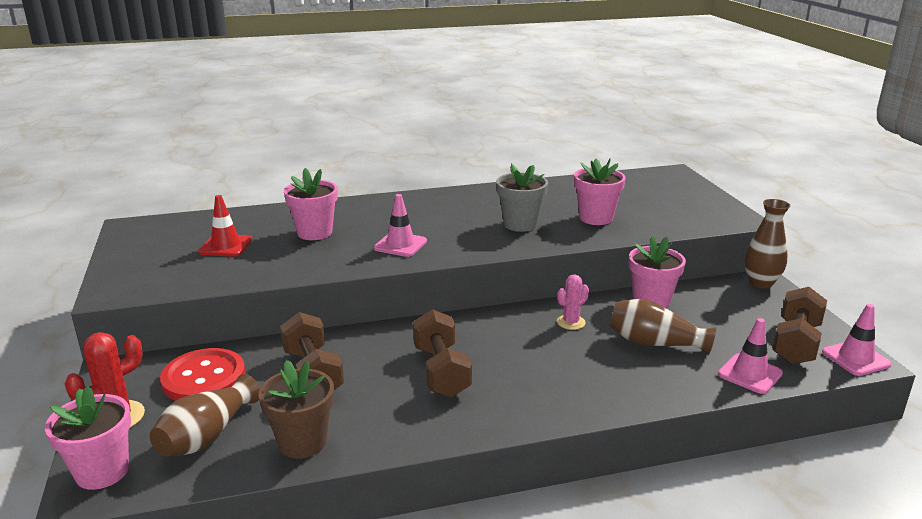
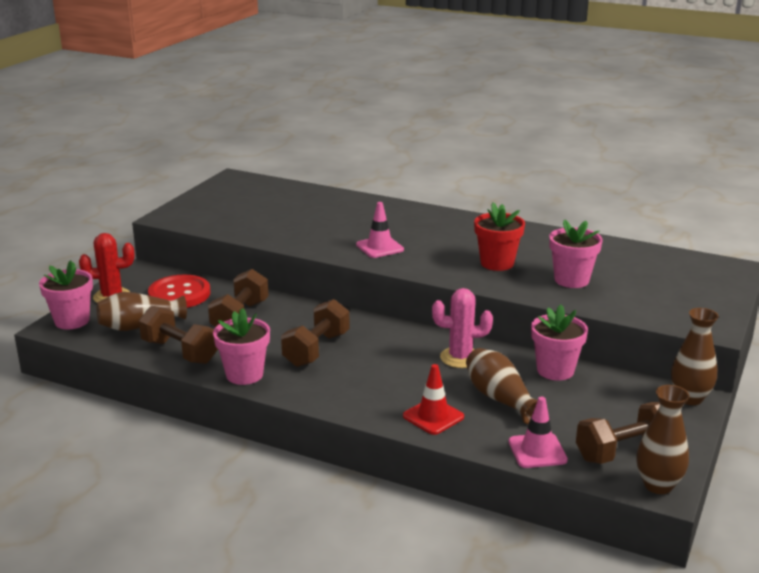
camera: 40 degrees right, 0 degrees up
(225, 246) = (268, 209): red traffic cone -> red traffic cone (433, 416)
(302, 442) = (180, 352): brown flower pot -> brown dumbbell
(314, 233) = (336, 219): pink flower pot -> pink flower pot (244, 374)
(520, 224) = (497, 263): grey flower pot -> red flower pot
(571, 322) = (460, 358): pink cactus -> pink cactus, size x1.51
(855, 358) = (658, 485): pink traffic cone -> brown vase

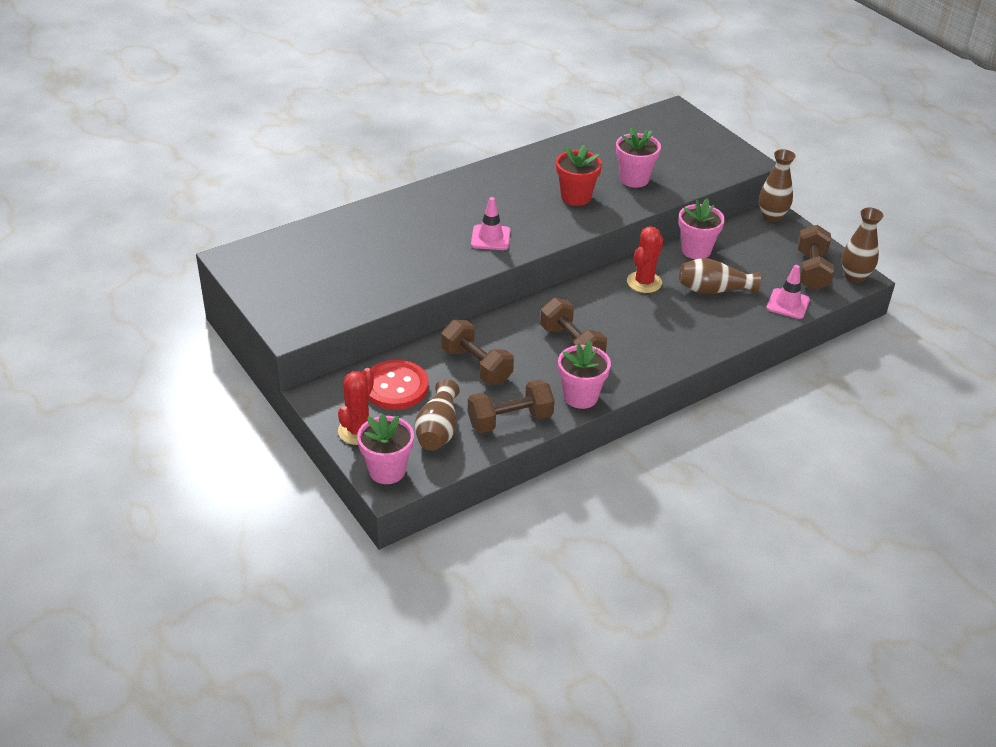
camera: 60 degrees left, 15 degrees up
(433, 416) = (714, 328): red traffic cone -> none
(460, 358) = (644, 282): pink cactus -> red cactus

